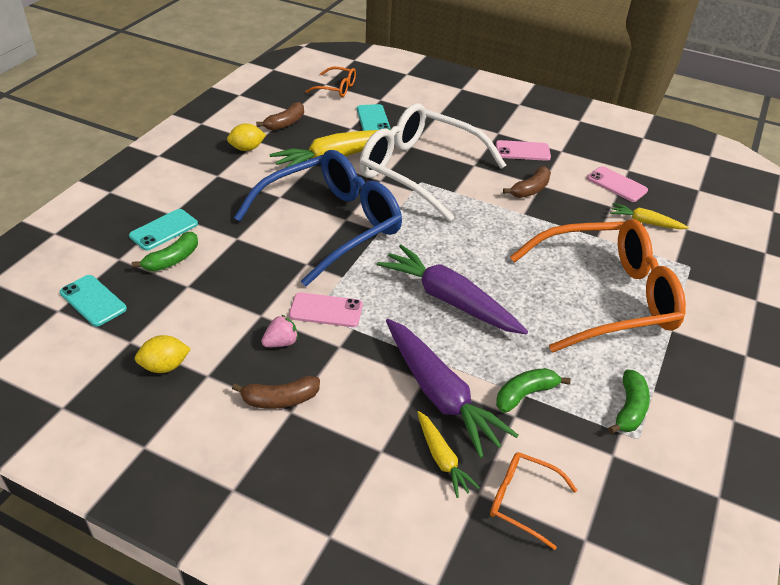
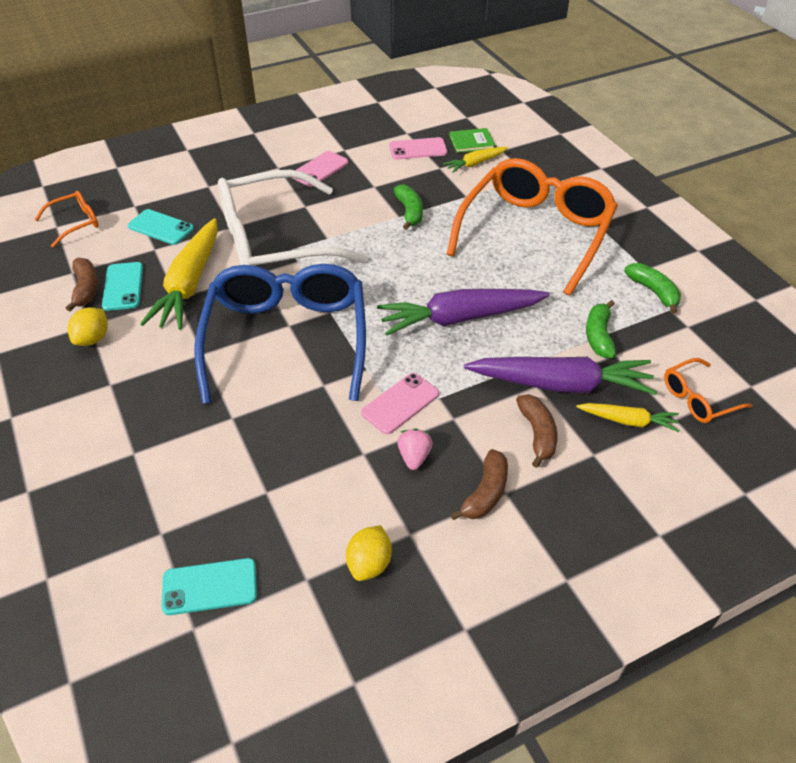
camera: 50 degrees left, 5 degrees up
(164, 230) = (154, 471): turquoise phone -> turquoise phone (123, 286)
(172, 260) = (212, 486): green banana -> green banana (409, 212)
(530, 189) = (374, 195): brown banana -> brown banana (537, 434)
(670, 207) = (471, 142): none -> green book

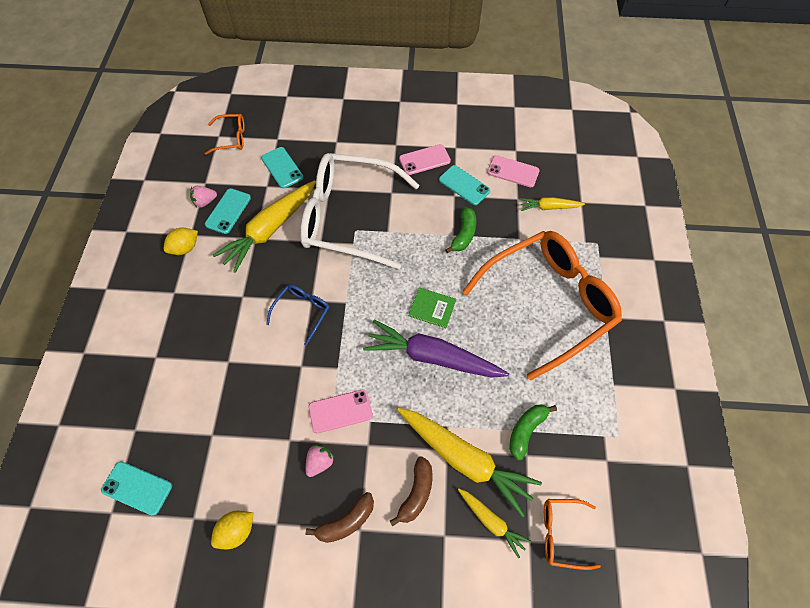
camera: 30 degrees right, 15 degrees up
(86, 289) = (205, 202): brown banana -> pink strawberry
(287, 339) = (302, 312): blue glasses -> blue glasses, size x0.43
(378, 175) = (464, 185): none -> turquoise phone
(471, 142) = (562, 182): green book -> green book (432, 308)
(561, 384) = (464, 459): purple carrot -> yellow carrot
(653, 291) = (603, 411): green banana -> none

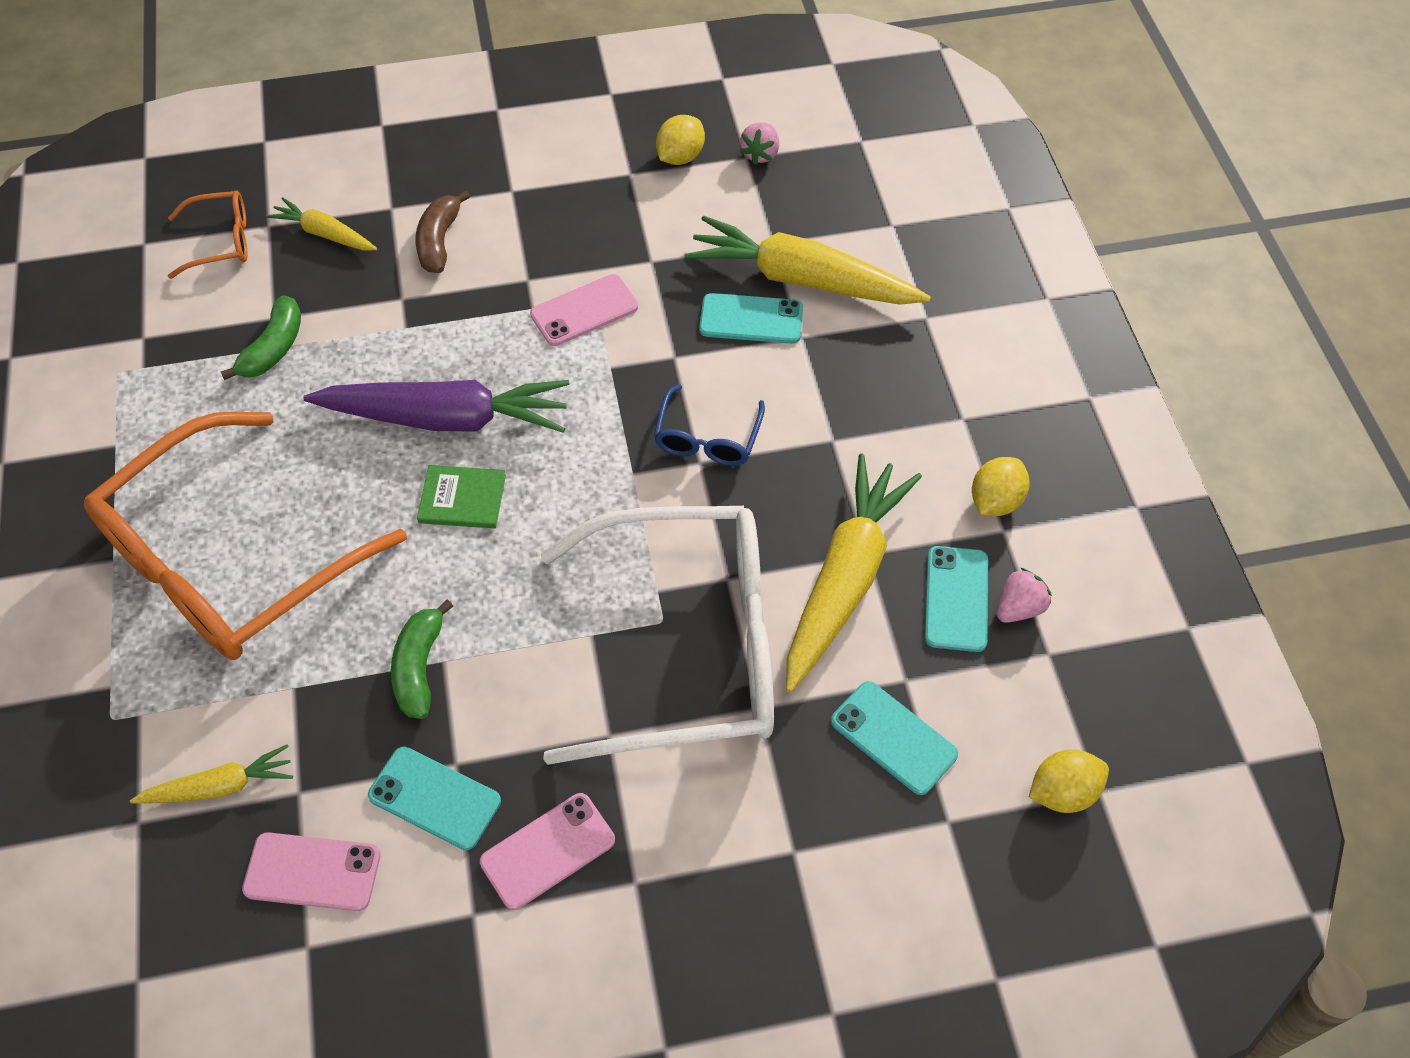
camera: 165 degrees right, 5 degrees down
(137, 488) = (842, 168): turquoise phone -> turquoise phone (751, 319)
(231, 138) = (1062, 792): orange glasses -> yellow lemon
(320, 462) = (594, 245): pink strawberry -> pink strawberry (760, 154)
(346, 521) = (533, 194): brown banana -> none
(464, 459) = (371, 293): yellow carrot -> yellow carrot (802, 279)

